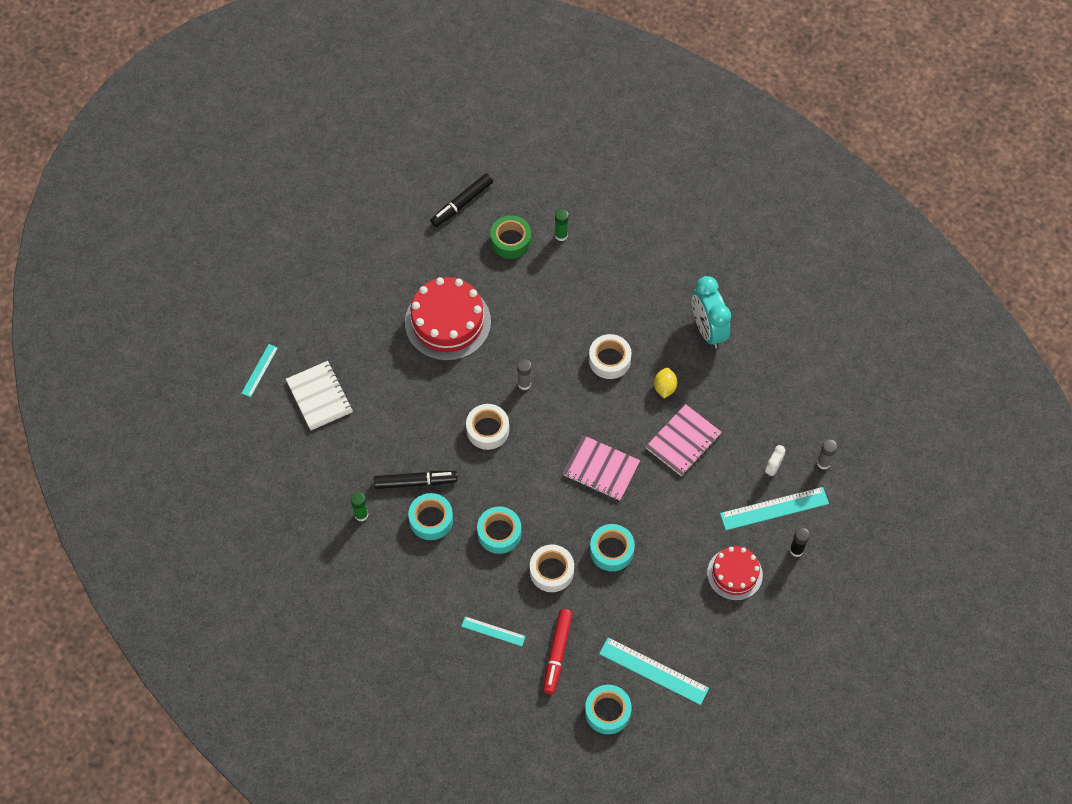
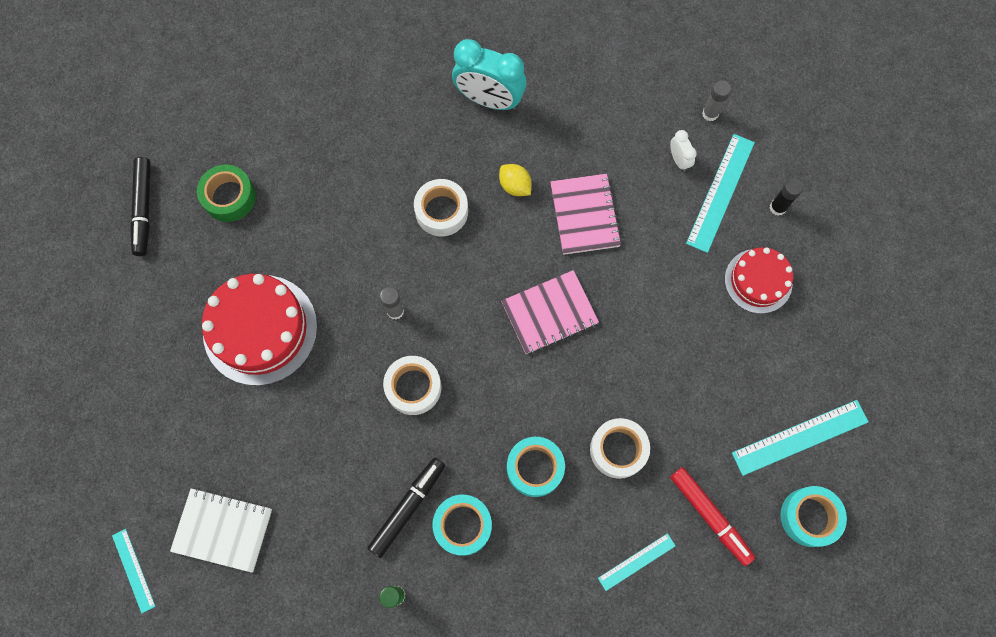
camera: 50 degrees left, 10 degrees up
(561, 235) = (269, 147): green glue stick -> none
(611, 550) = (643, 374): turquoise tape -> none

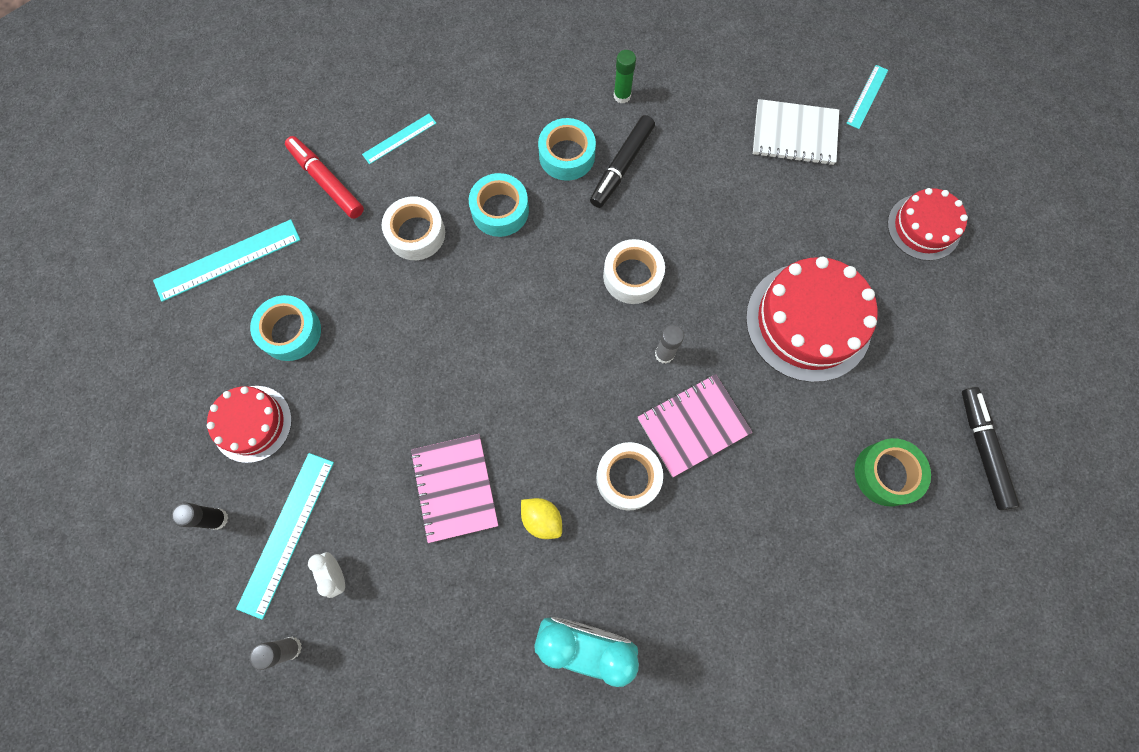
camera: 175 degrees right, 0 degrees up
(125, 413) = (923, 227): none -> red cake
(133, 570) = (867, 96): turquoise ruler -> turquoise ruler turned 60 degrees clockwise
(549, 313) = (492, 366): pink notebook -> pink notebook (693, 426)
(809, 517) = (229, 188): turquoise tape -> turquoise tape (290, 332)

